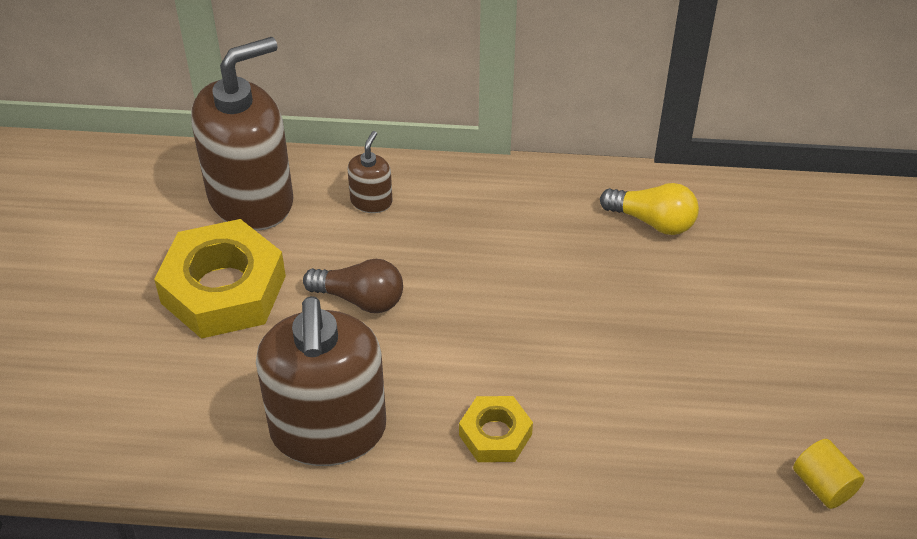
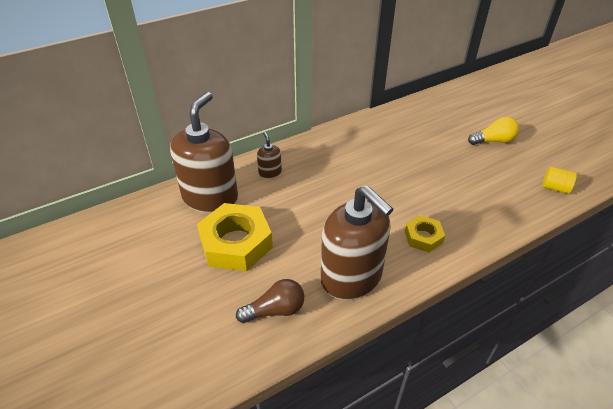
camera: 35 degrees left, 5 degrees down
(360, 299) = (306, 214): brown light bulb -> brown light bulb (275, 310)
(653, 221) = (393, 128): yellow light bulb -> yellow light bulb (493, 141)

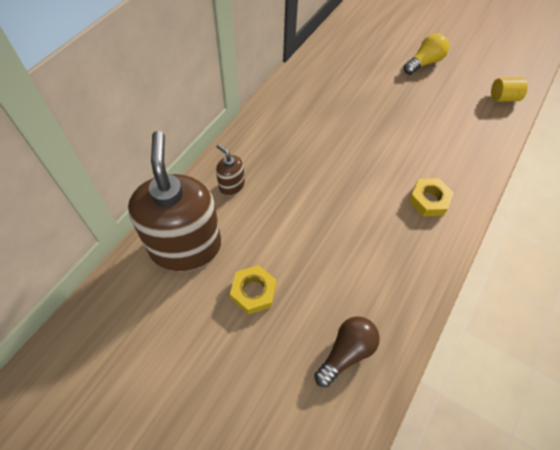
camera: 30 degrees left, 15 degrees up
(236, 243) = (253, 292): yellow nut -> yellow nut, size x0.53
(351, 277) = (393, 277): brown soap dispenser -> none

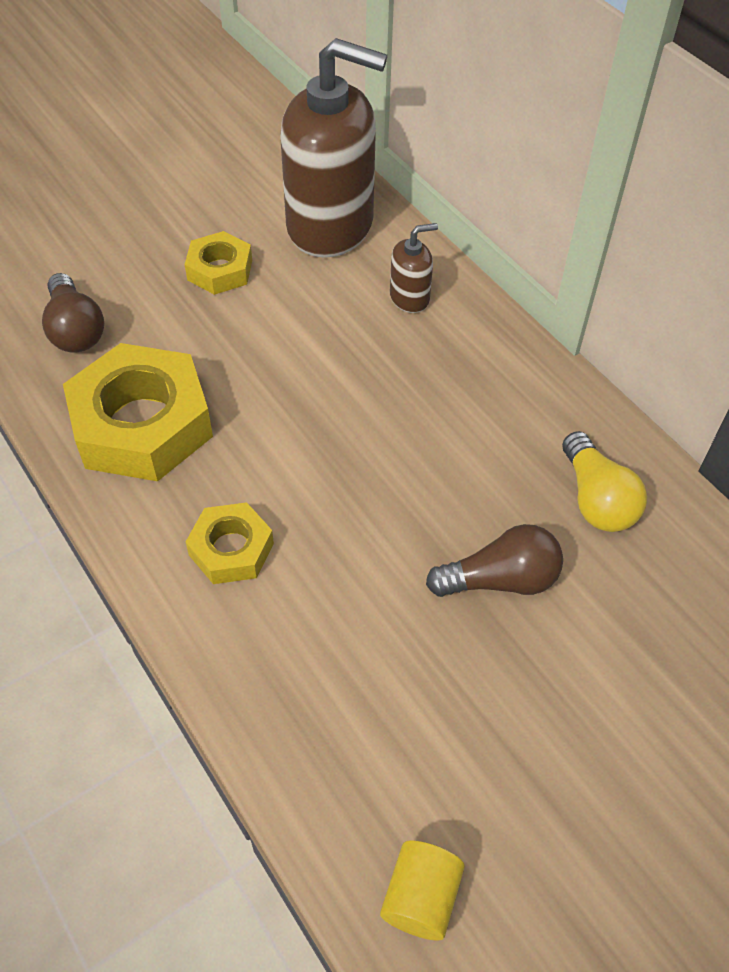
camera: 115 degrees right, 5 degrees down
(377, 107) = (500, 580): none -> brown light bulb
(389, 274) = (142, 424): none -> yellow nut
(424, 63) = (617, 766): yellow light bulb -> yellow light bulb (596, 499)

